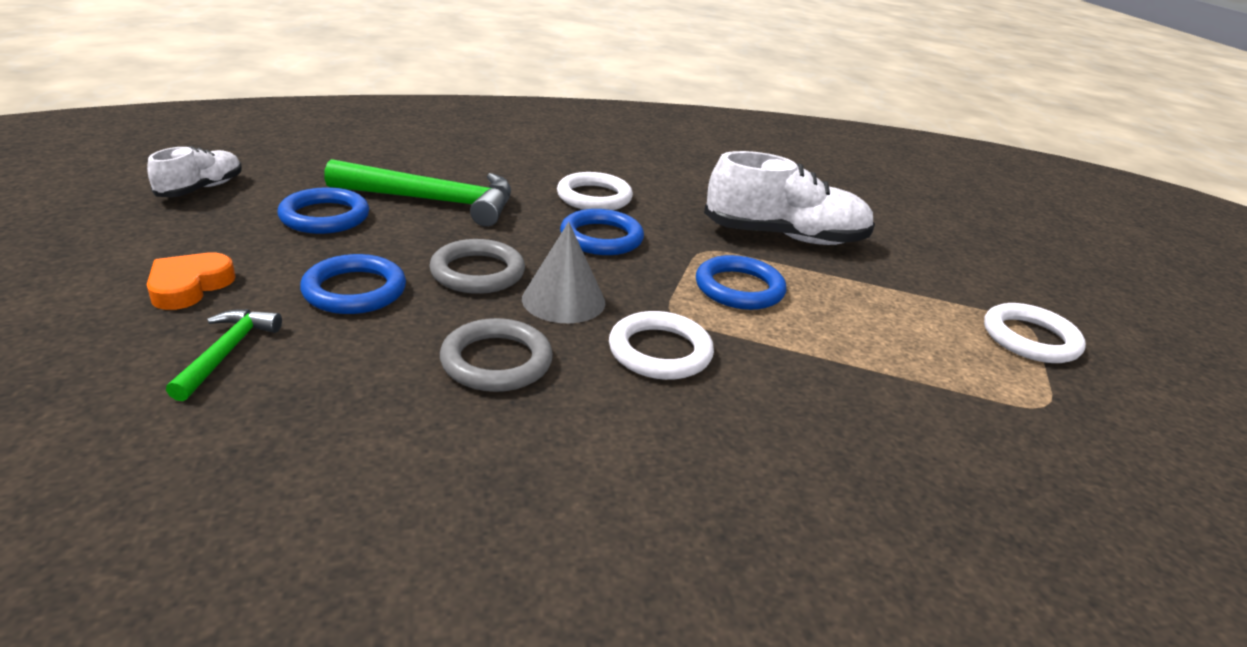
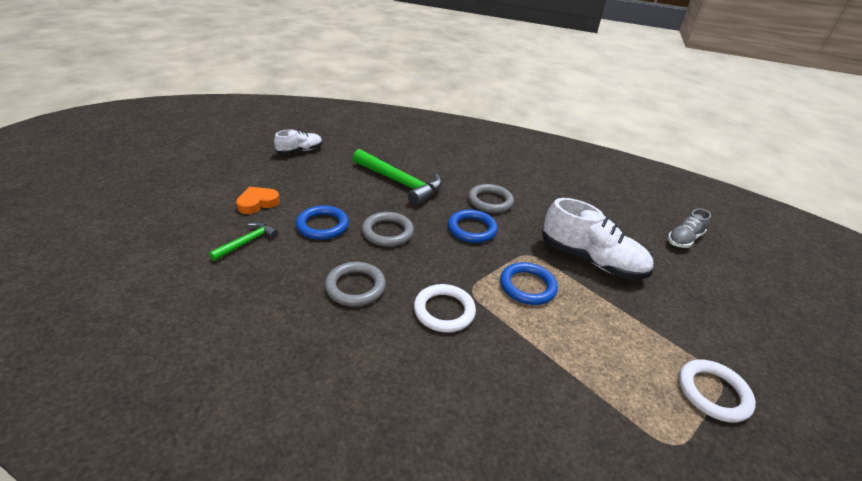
camera: 30 degrees right, 5 degrees up
(325, 217) = (341, 179): blue ring -> none
(563, 300) = (418, 262): grey cone -> none
(594, 197) = (490, 201): white ring -> grey ring
(861, 189) = (684, 239): none -> grey shoe

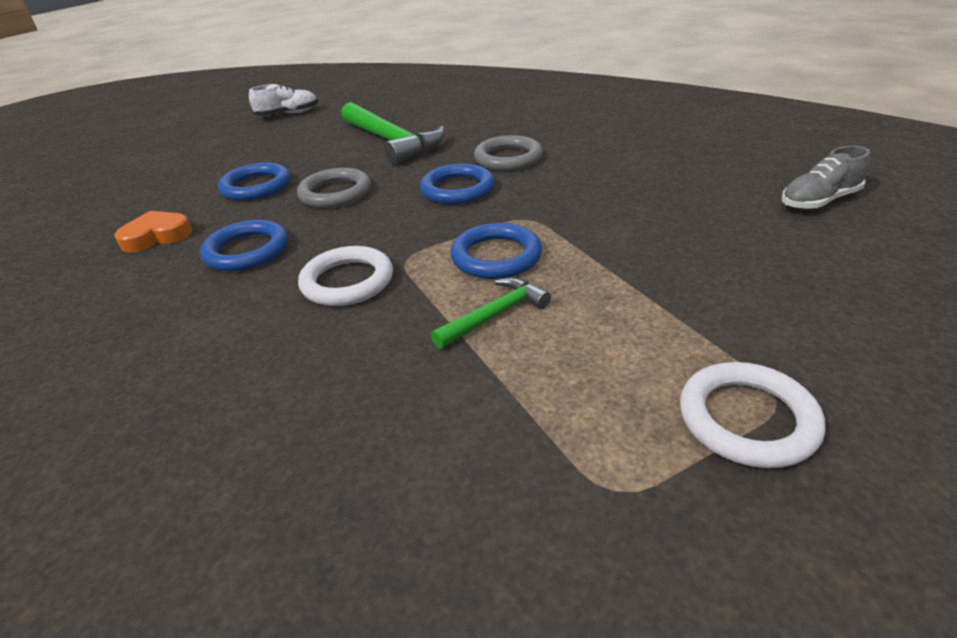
camera: 20 degrees right, 0 degrees up
(247, 242) = (153, 203): green hammer -> green hammer (495, 315)
(257, 203) = (196, 165): orange heart -> orange heart (156, 236)
(355, 287) = (247, 251): grey ring -> blue ring
(591, 260) = (626, 226): white shoe -> none

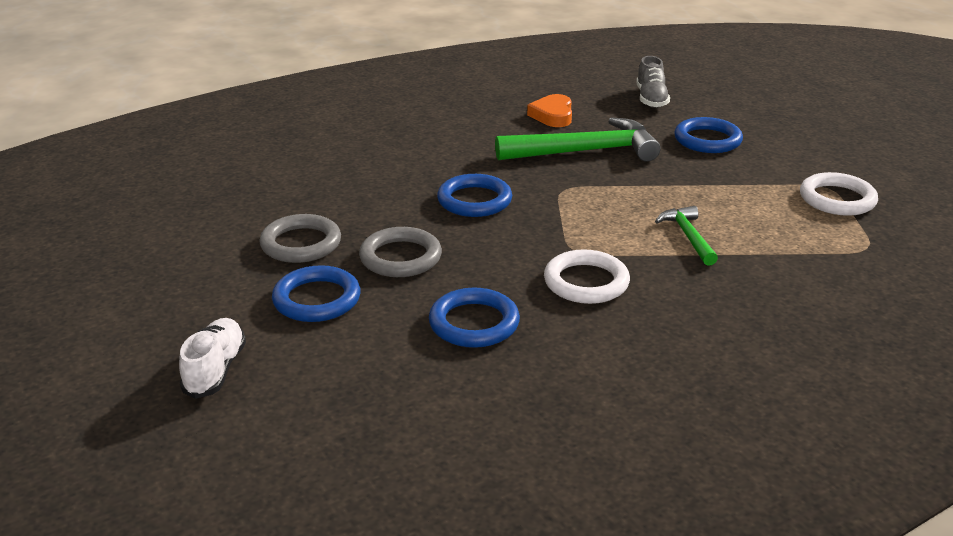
camera: 65 degrees left, 5 degrees down
(156, 236) = (370, 376): orange heart -> orange heart (553, 115)
(288, 114) = (92, 246): white shoe -> white shoe (215, 370)
(392, 141) = (309, 204): green hammer -> green hammer (585, 151)
(496, 256) = (610, 215): blue ring -> blue ring (707, 140)
(508, 158) = (440, 164): grey ring -> grey ring (301, 244)

